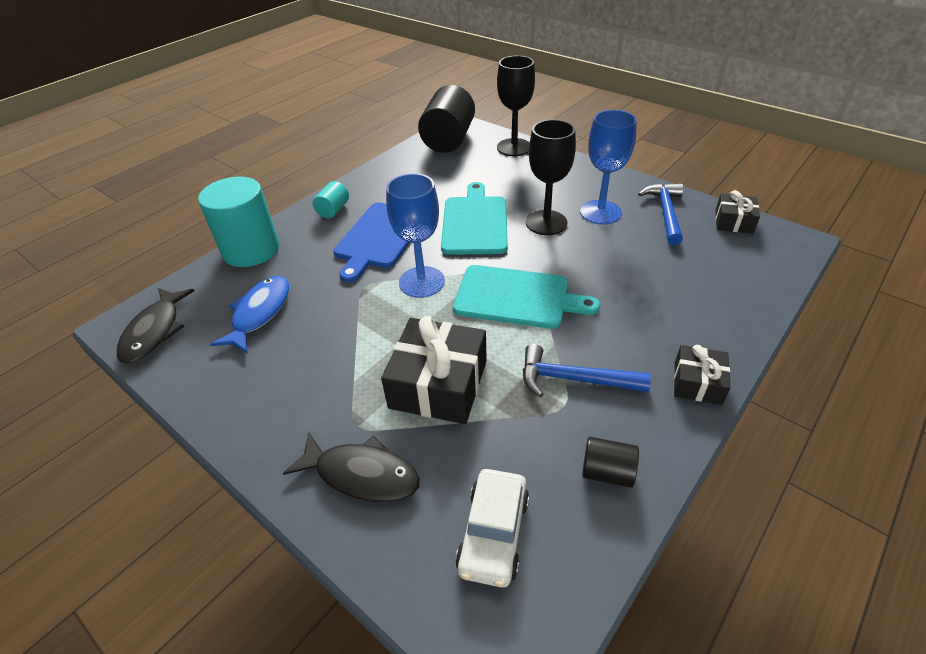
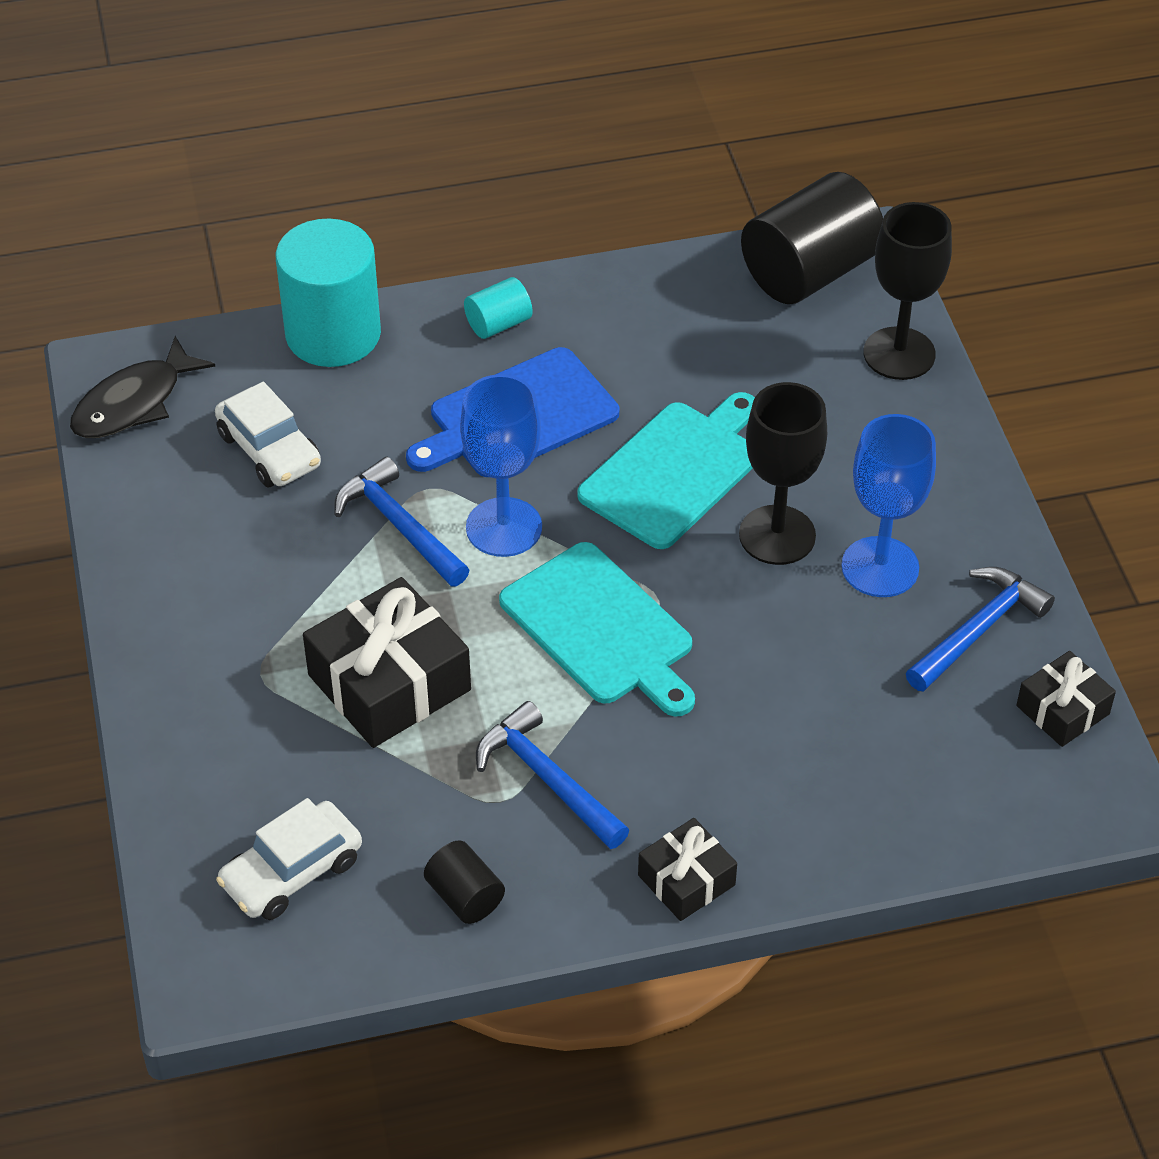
camera: 35 degrees right, 5 degrees up
(260, 313) = (269, 450): blue fish -> white car
(362, 475) = (220, 730): black fish -> none
(367, 309) = (400, 526): none -> blue hammer

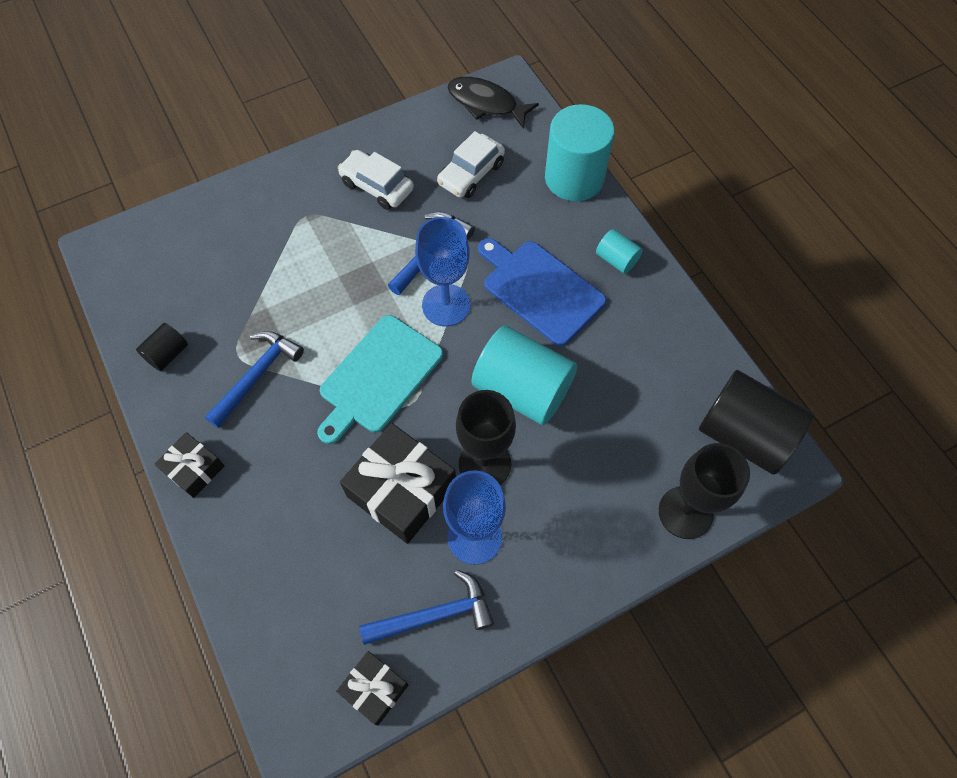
camera: 75 degrees right, 15 degrees up
(292, 872) = (174, 268): white car -> white car (377, 186)
(389, 682) = (312, 278): black gift -> black gift (401, 490)
(674, 471) = (522, 389): turquoise cutting board -> turquoise cylinder
(977, 630) = (434, 615): blue hammer -> blue hammer turned 45 degrees counterclockwise

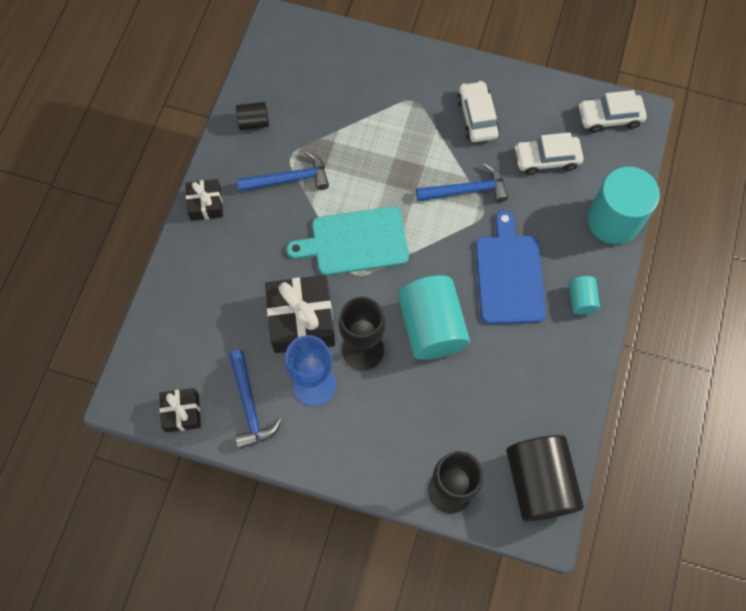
camera: 45 degrees right, 5 degrees up
(434, 615) = (249, 405): blue hammer -> blue hammer turned 45 degrees clockwise
(446, 305) = (440, 233): blue goblet -> none
(486, 103) = (609, 117): black fish -> white car

